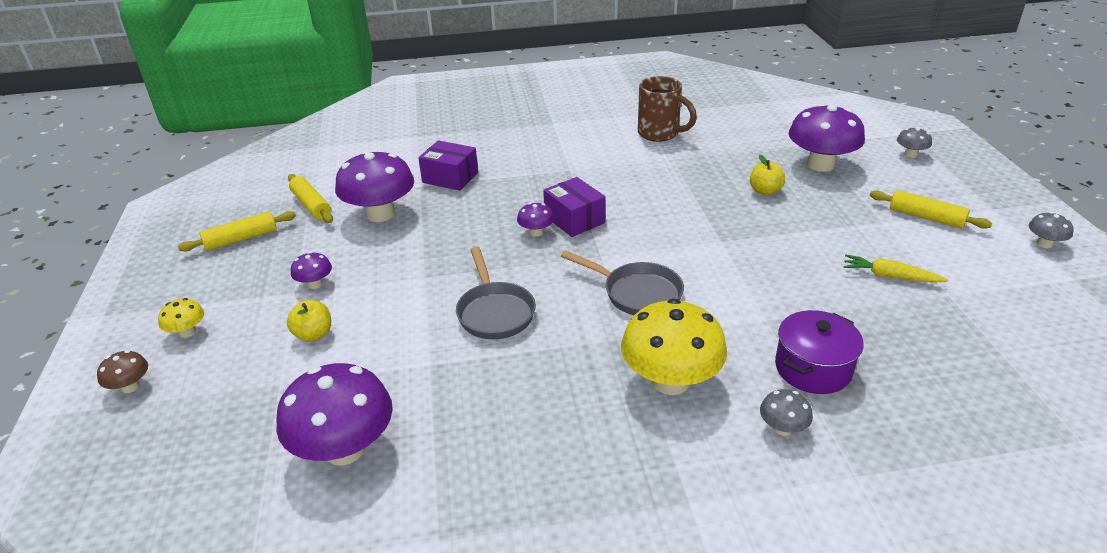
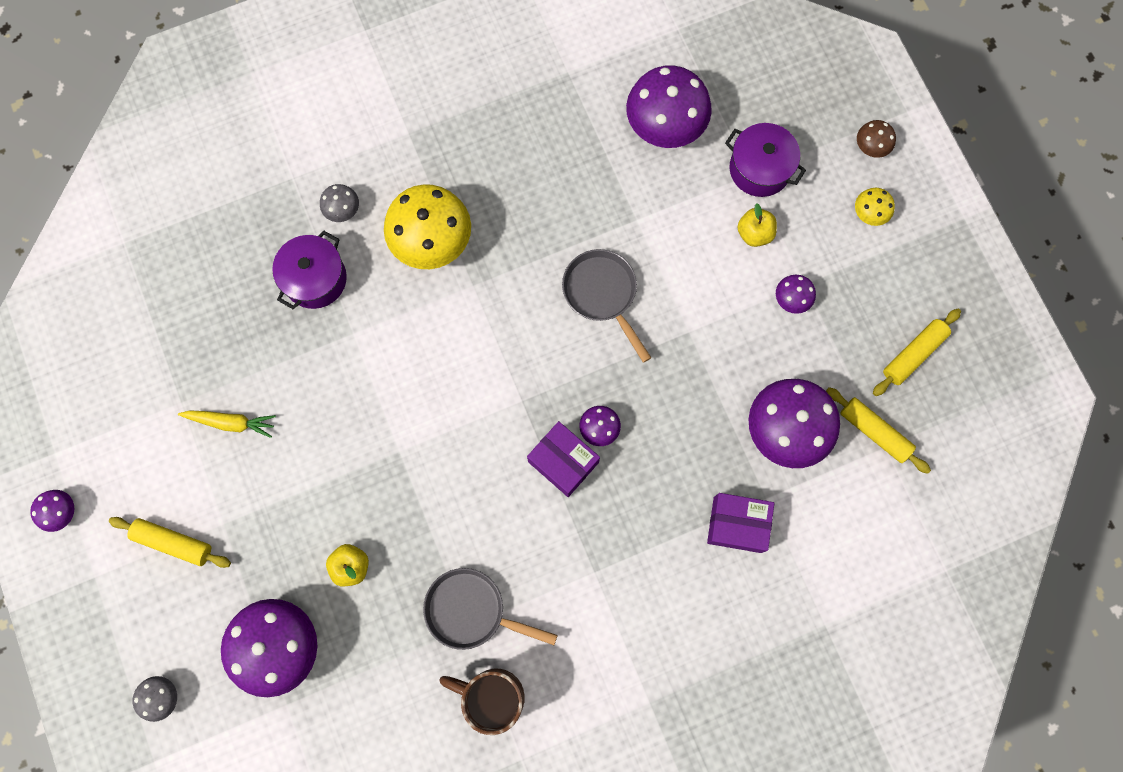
camera: 165 degrees right, 40 degrees up
(266, 387) = (759, 169): none -> purple pot
(637, 293) = (475, 348): grey pan -> grey pan (471, 611)
(1044, 244) = (62, 512): grey mushroom -> purple mushroom

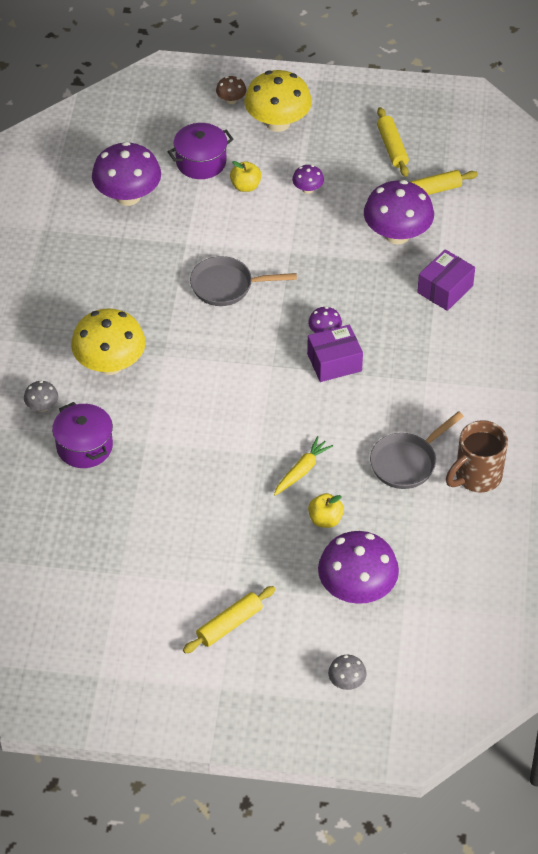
camera: 60 degrees left, 25 degrees down
(62, 512) = (152, 690): purple mushroom -> none
(231, 422) = (160, 547): yellow carrot -> yellow carrot (302, 470)
(869, 213) = (277, 123): yellow mushroom -> yellow mushroom, size x2.16

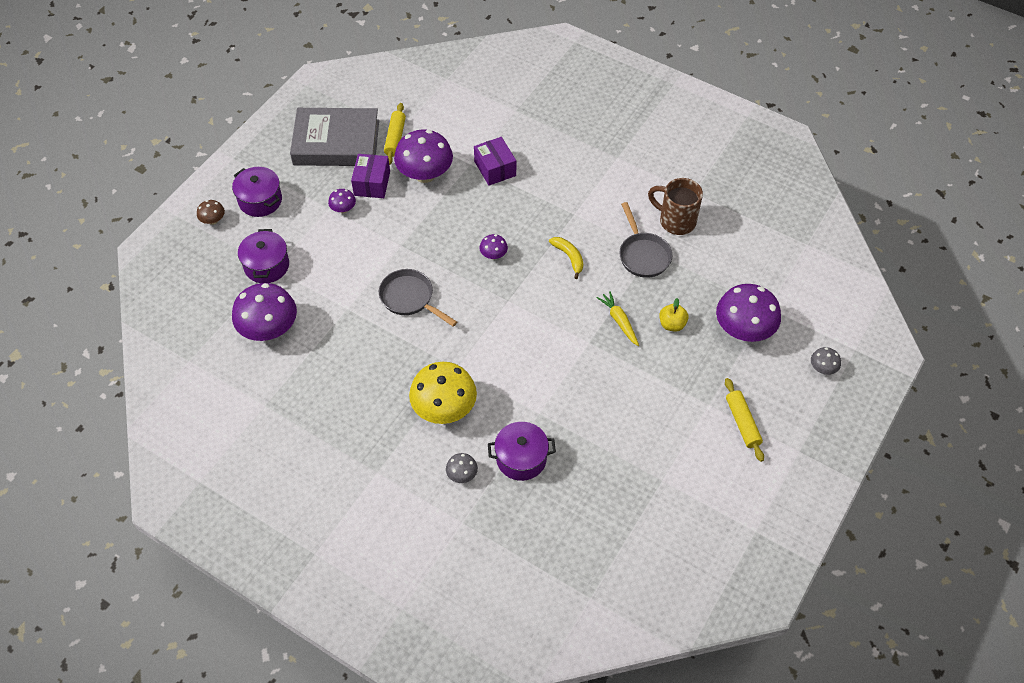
camera: 65 degrees left, 5 degrees up
(227, 286) = (410, 298): grey pan -> grey pan turned 105 degrees clockwise
(245, 186) = (313, 246): yellow apple -> none
(277, 123) = (260, 200): yellow mushroom -> purple pot
(334, 362) = (526, 261): purple box -> purple box (372, 183)
(362, 397) = (569, 257): none -> yellow banana
(392, 147) = (336, 142): yellow rolling pin -> grey book
(476, 477) = (675, 221): brown mug -> brown mug turned 135 degrees clockwise

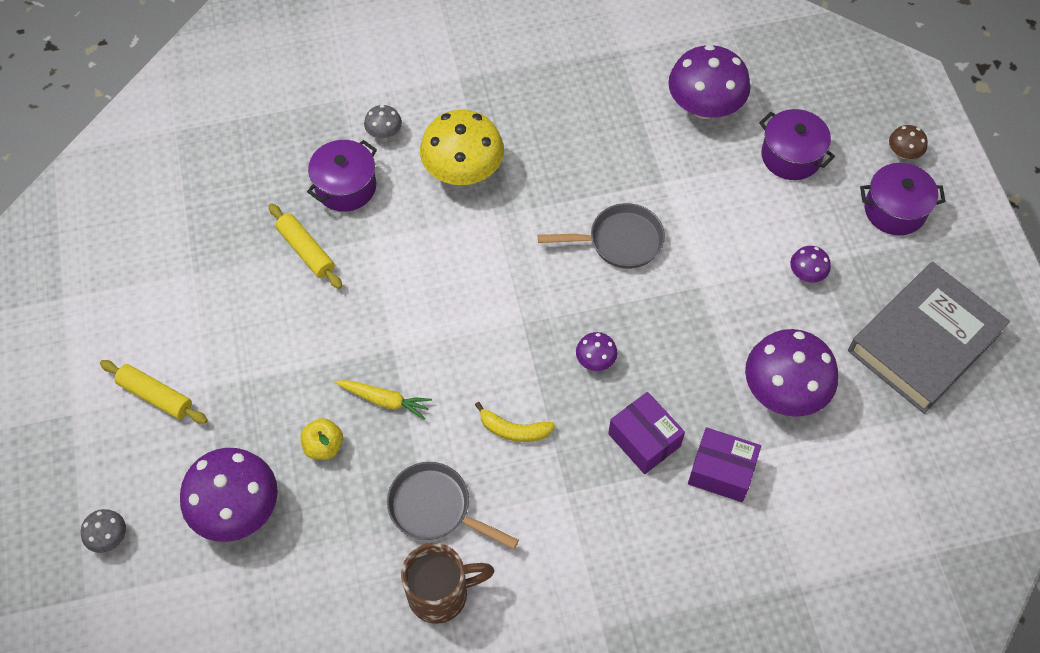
camera: 135 degrees right, 5 degrees up
(372, 183) = (820, 328): purple box -> purple box (644, 440)
(395, 138) = (875, 407): yellow rolling pin -> yellow rolling pin (306, 251)

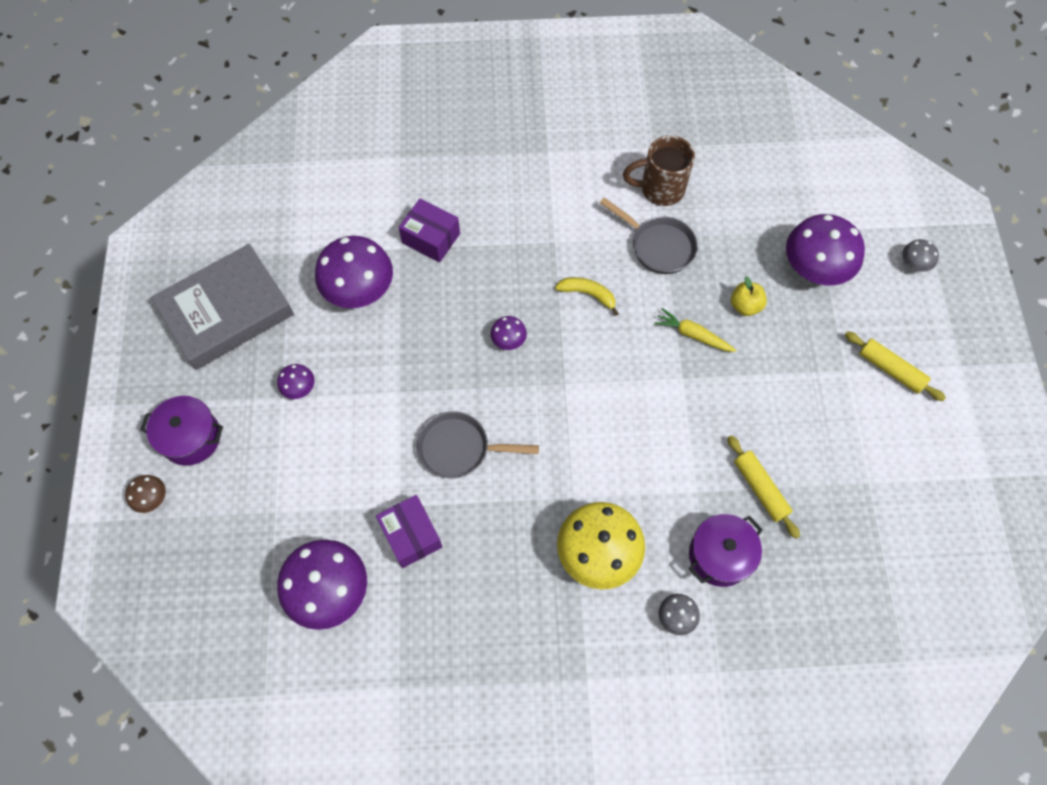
camera: 170 degrees left, 5 degrees up
(644, 440) = (484, 270): purple box -> purple box (411, 535)
(791, 156) = (264, 514): purple pot -> none

